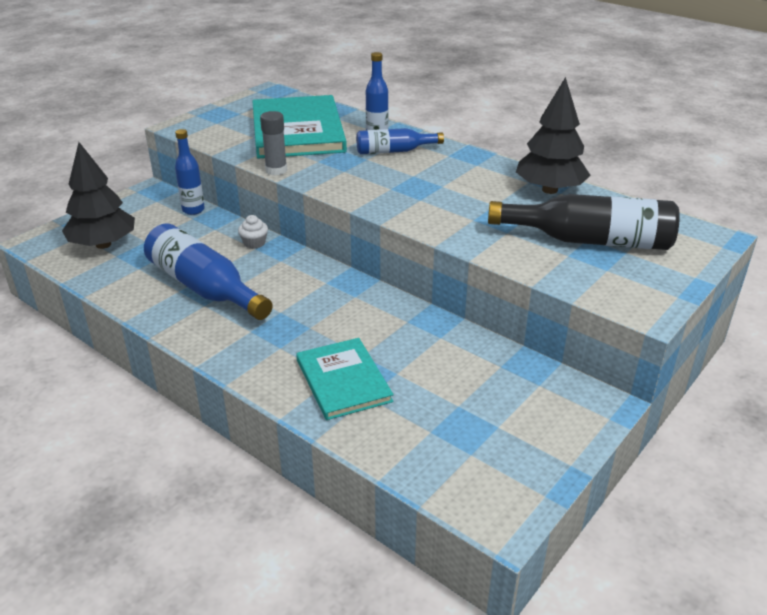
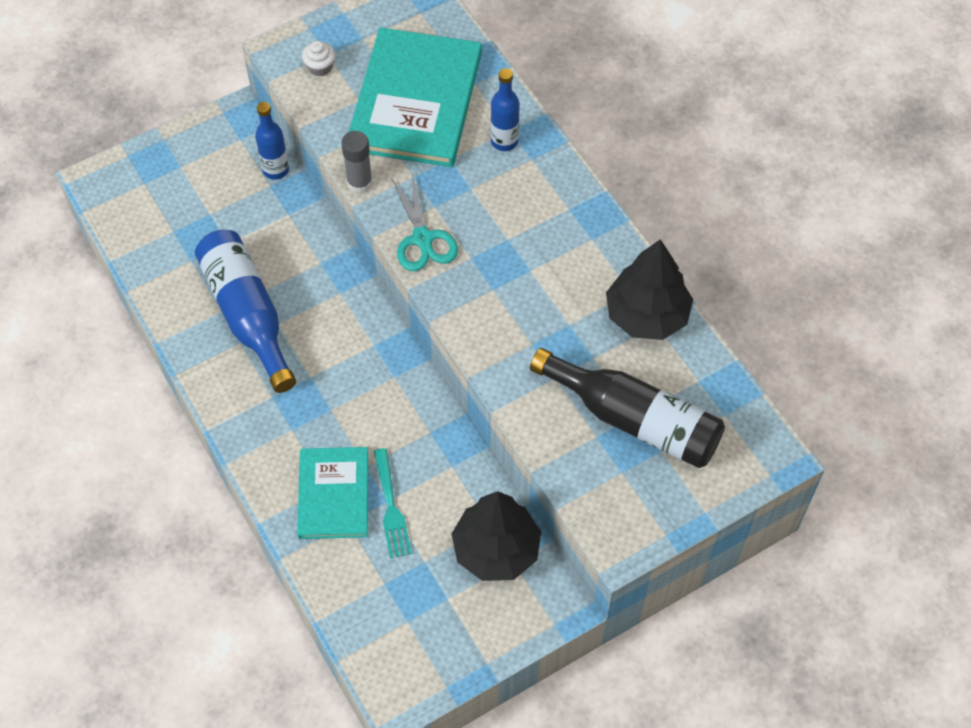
camera: 20 degrees right, 25 degrees up
(103, 244) = (164, 207): black tree -> black tree (496, 549)
(254, 243) = (322, 253): white cupcake -> white cupcake (320, 67)
(345, 186) = (422, 238): none -> turquoise scissors
(394, 151) = (510, 181): blue bottle -> none
(403, 376) = (391, 508): none -> turquoise fork

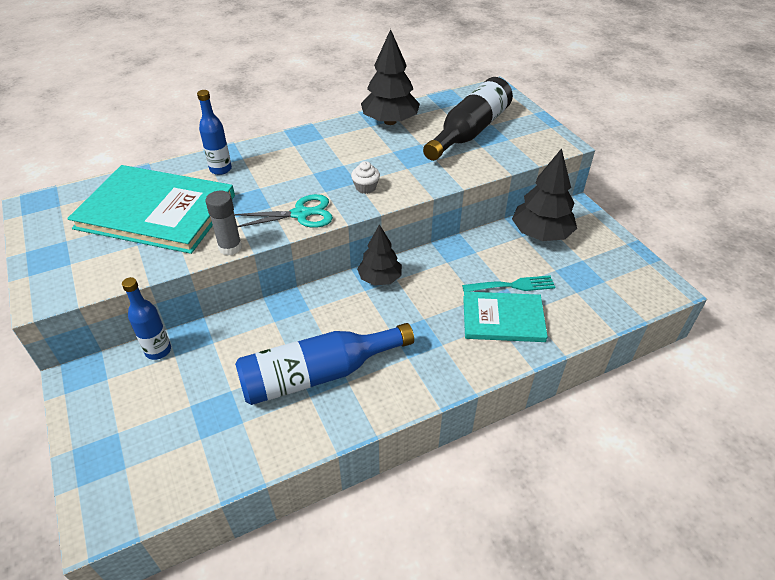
camera: 85 degrees left, 15 degrees down
(320, 67) = (83, 268): white cupcake -> white cupcake (365, 187)
(393, 359) = (380, 278): none -> black tree

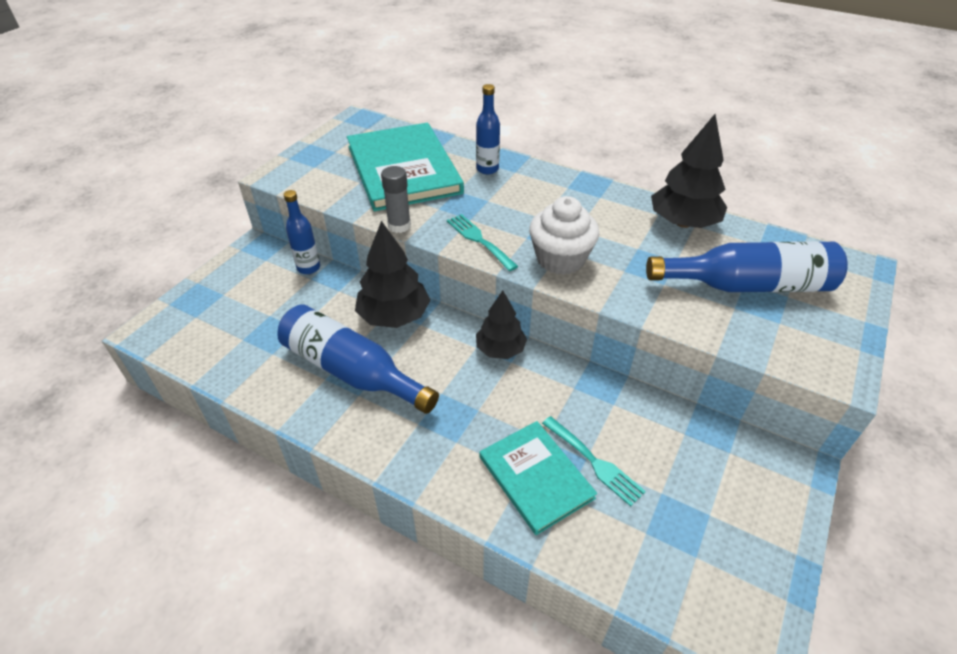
camera: 55 degrees right, 0 degrees up
(300, 214) = (479, 240): turquoise scissors -> turquoise fork
(365, 187) = (560, 259): white cupcake -> white cupcake, size x2.02
(469, 132) = (747, 285): black bottle -> blue bottle
(541, 234) = (708, 450): black tree -> black tree (394, 316)

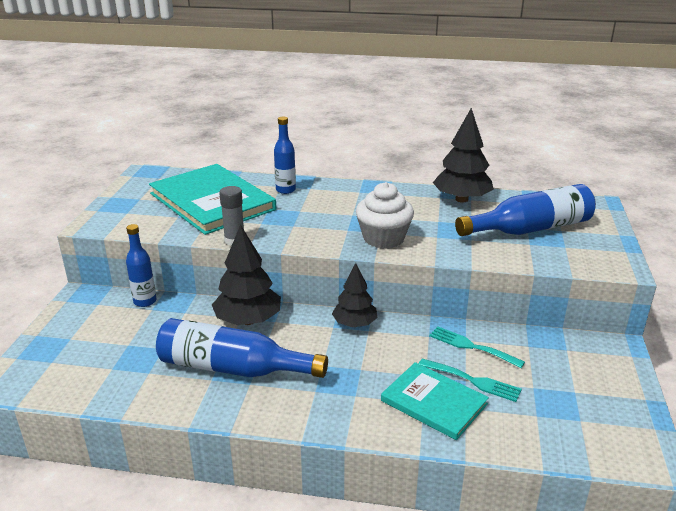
camera: 20 degrees left, 15 degrees down
(479, 240) = (310, 238): turquoise fork -> turquoise fork (471, 346)

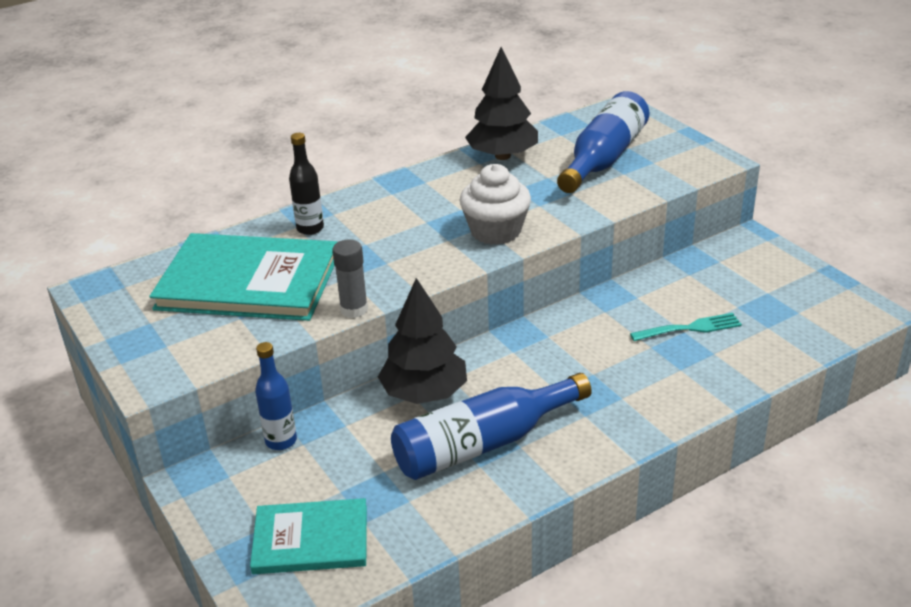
camera: 40 degrees left, 5 degrees up
(285, 190) = (310, 228): blue bottle -> black bottle
(354, 324) = (528, 337): black tree -> none
(434, 402) = (687, 364): turquoise book -> turquoise book (311, 539)
(471, 346) = (650, 300): turquoise fork -> none

